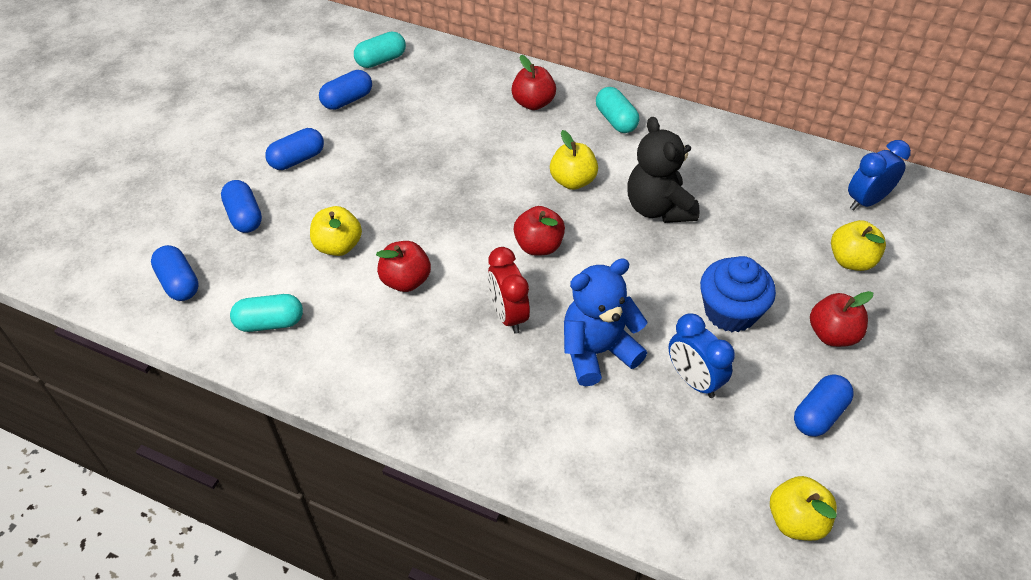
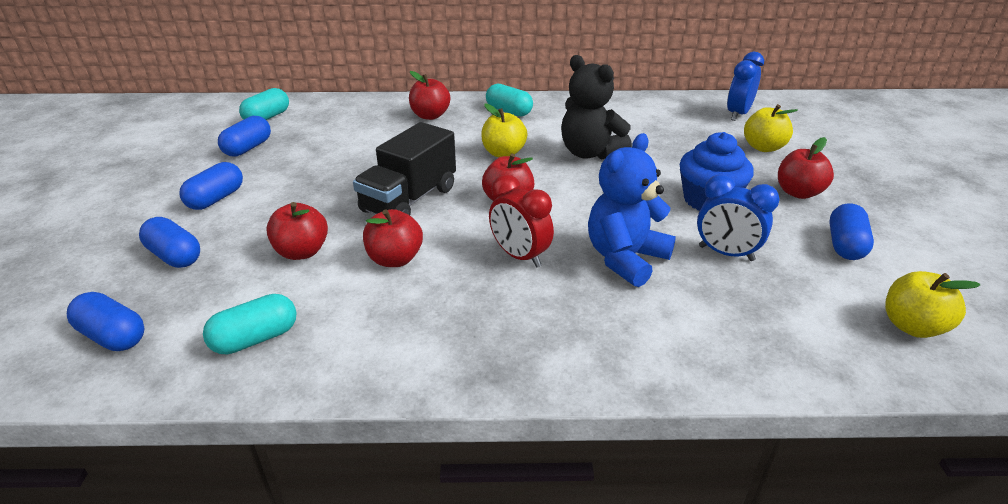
camera: 25 degrees left, 15 degrees down
(338, 246) = (302, 252): yellow apple -> red apple
(453, 215) = (409, 200): none -> black truck

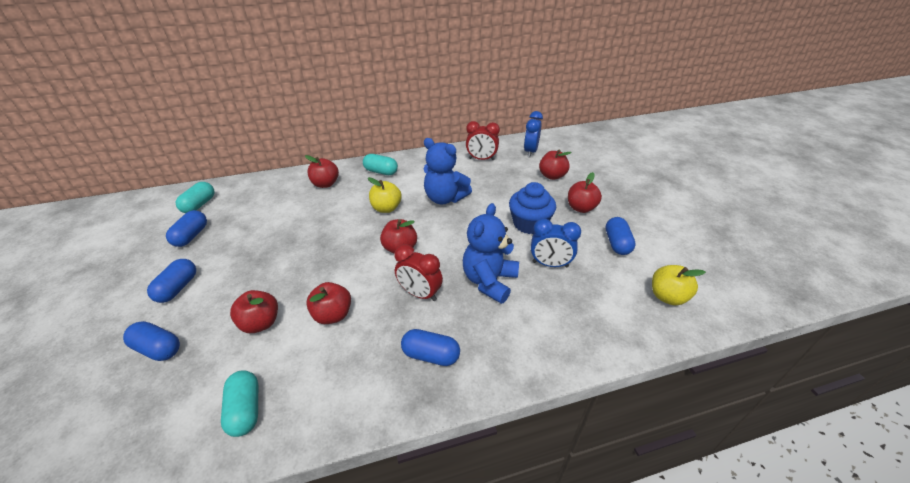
camera: 15 degrees left, 5 degrees up
(113, 336) = (126, 436): blue capsule -> blue capsule (431, 355)
(255, 339) = (246, 410): turquoise capsule -> turquoise capsule turned 60 degrees counterclockwise
(409, 200) = (330, 261): black truck -> none
(590, 153) = (445, 198): black teddy bear -> blue teddy bear
(659, 114) = (481, 159): none -> red clock
(763, 147) = (552, 176): yellow apple -> red apple

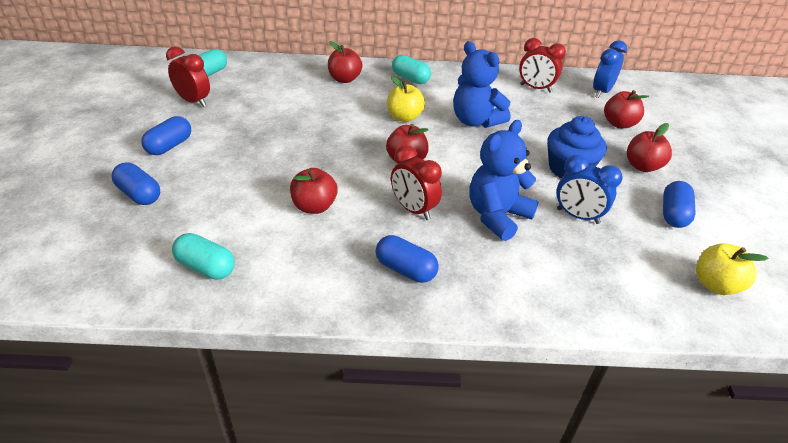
camera: 15 degrees right, 0 degrees up
(191, 236) = (194, 101): blue capsule -> red clock
(246, 410) = (206, 267): turquoise capsule -> turquoise capsule turned 60 degrees counterclockwise
(261, 323) = (240, 196): red apple -> none

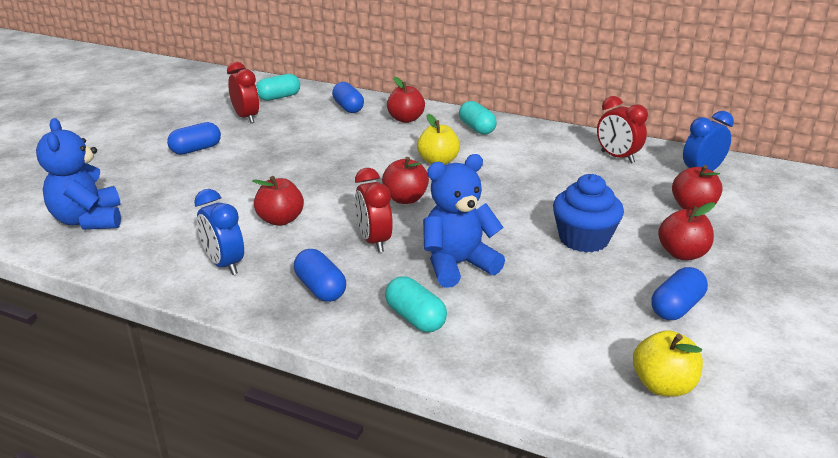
camera: 25 degrees right, 10 degrees down
(139, 194) = (141, 182): blue capsule -> blue capsule (348, 108)
(206, 267) = (147, 246): turquoise capsule -> turquoise capsule (415, 318)
(475, 121) = (514, 177): blue teddy bear -> blue teddy bear (89, 220)
(577, 216) = (551, 284): blue clock -> blue clock (224, 264)

